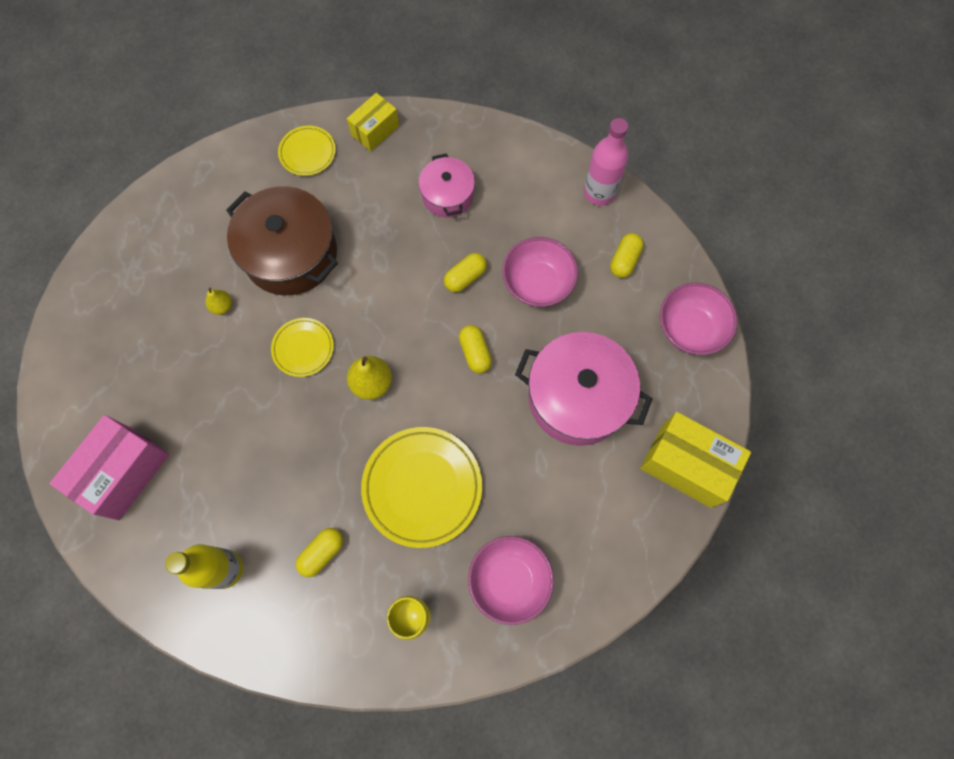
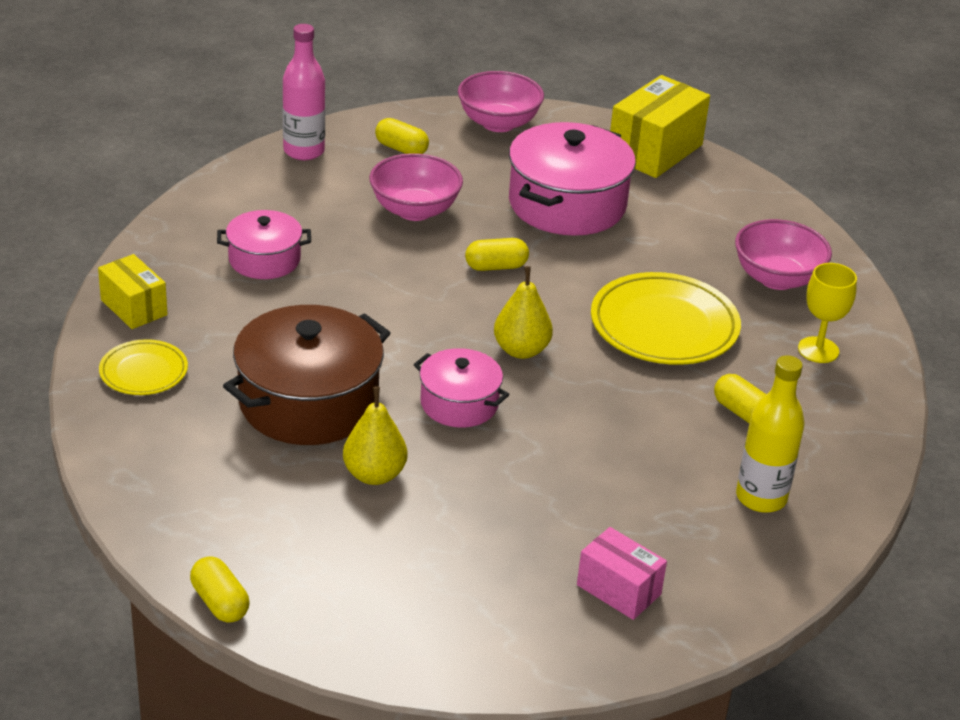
camera: 85 degrees left, 35 degrees down
(124, 472) = (618, 590): pink box -> pink box, size x0.60
(222, 306) = (374, 474): yellow pear -> yellow pear, size x1.68
(303, 348) = (459, 403): yellow plate -> pink pot
(465, 277) = (390, 261): yellow capsule -> yellow capsule (220, 602)

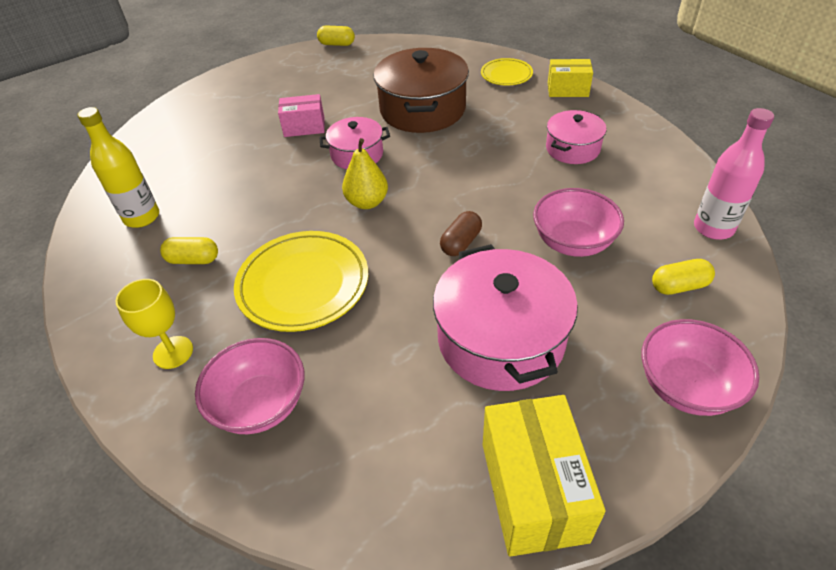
camera: 140 degrees right, 10 degrees up
(374, 474) = (348, 105): yellow pear -> none
(496, 266) = (461, 243): yellow capsule -> brown capsule
(618, 590) = (184, 135): pink box -> pink box (304, 127)

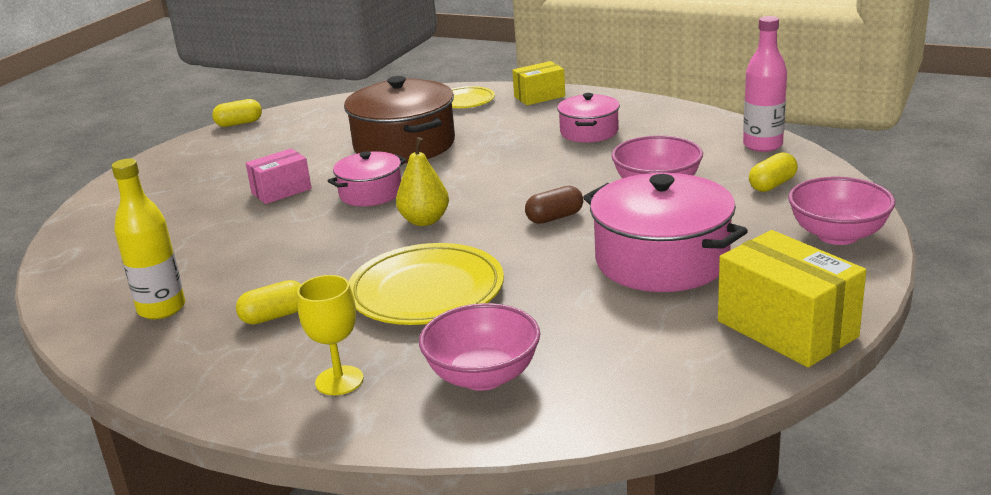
camera: 30 degrees left, 20 degrees down
(461, 243) = (555, 217): brown capsule -> brown capsule turned 60 degrees clockwise

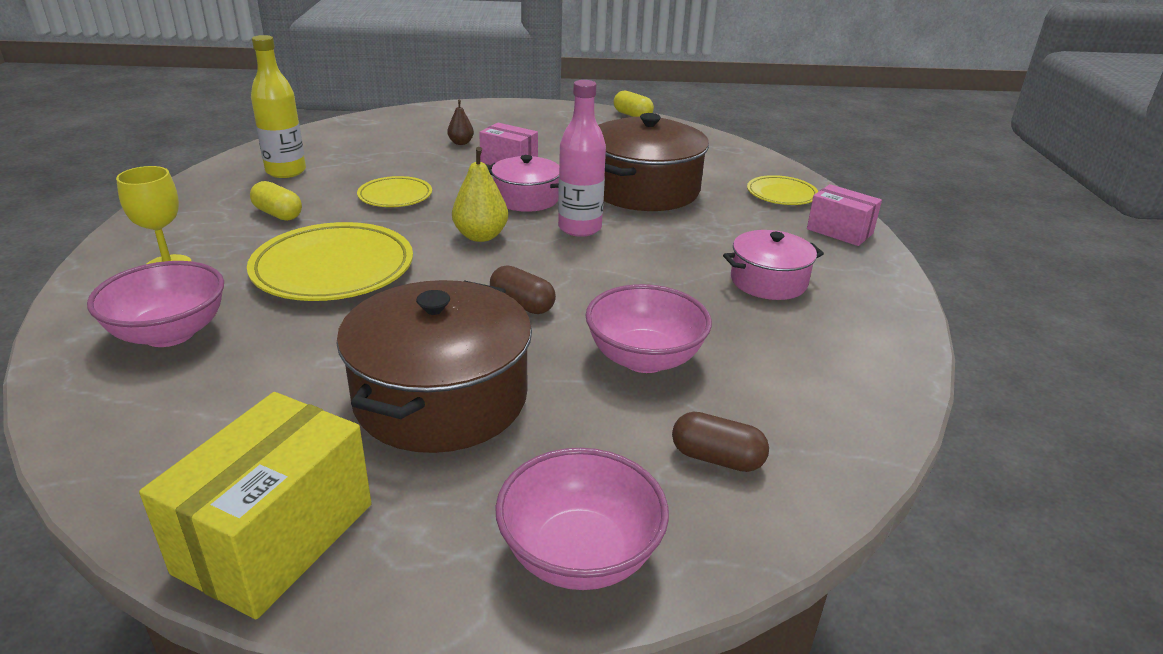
camera: 60 degrees right, 5 degrees up
(203, 208) = (461, 143): none -> brown pear
(298, 252) = (395, 196): none -> yellow plate
(539, 96) = (839, 231): yellow box -> pink box
(662, 260) = (441, 398): pink pot -> brown pot
(762, 145) = (850, 428): pink bottle -> pink bottle (579, 228)
(772, 185) = (717, 458): yellow capsule -> brown capsule

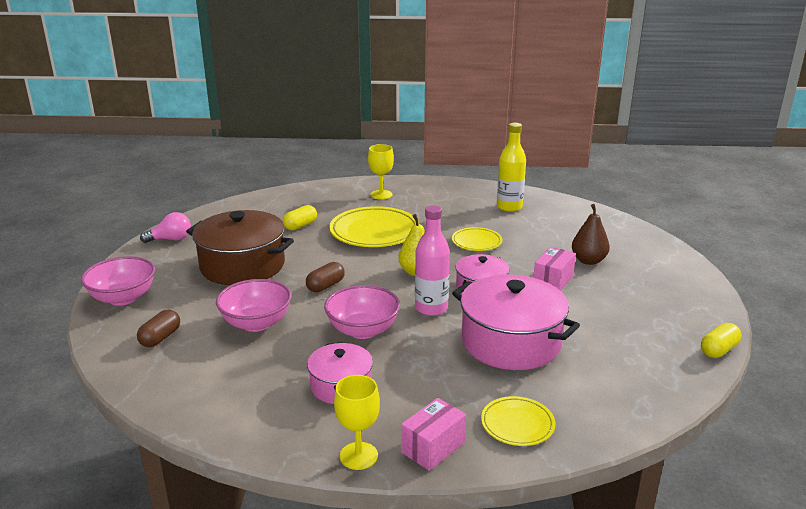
camera: 95 degrees right, 5 degrees down
(169, 333) = (317, 204): pink bowl -> pink bowl (363, 330)
(275, 537) = (171, 239): yellow box -> pink light bulb
(278, 214) = (444, 211): yellow capsule -> yellow capsule (300, 226)
(461, 143) = (588, 260): brown pear -> brown pear, size x1.68
(644, 190) = (511, 342): brown pot -> pink pot
(879, 267) = (358, 456): none -> yellow goblet

